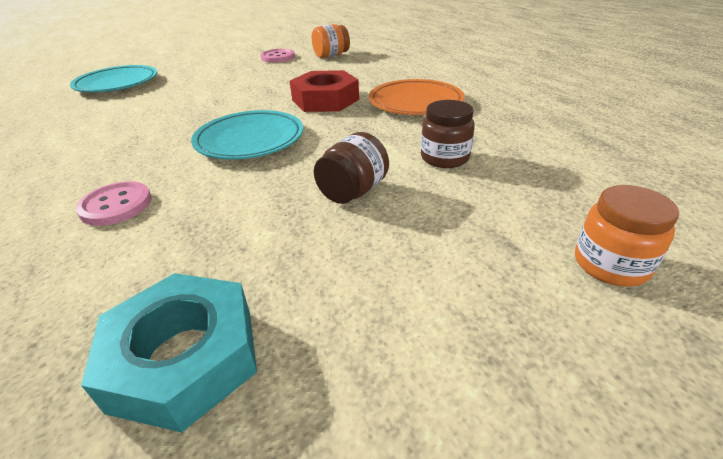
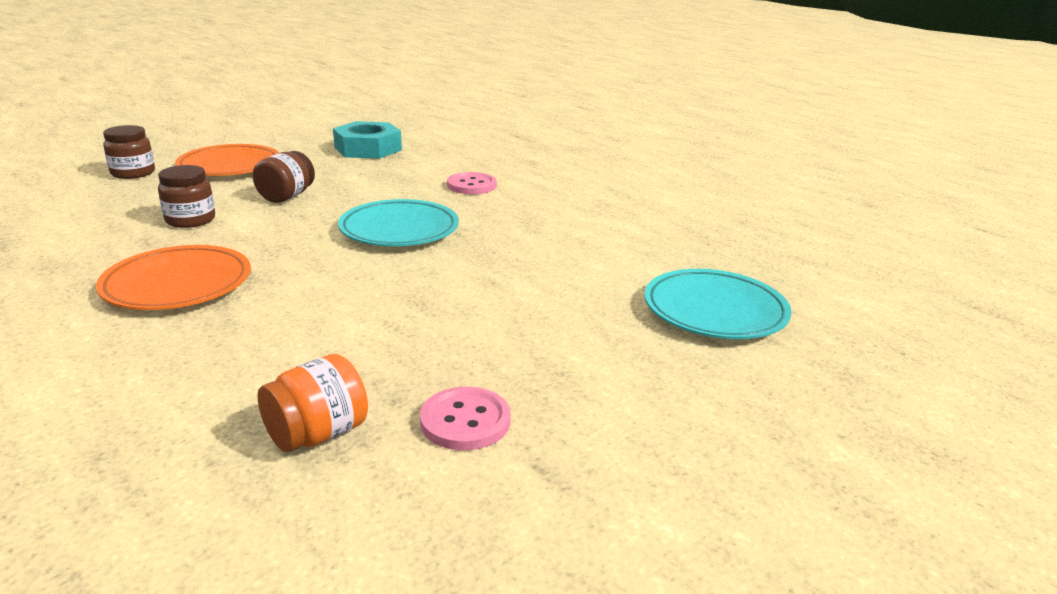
camera: 165 degrees right, 10 degrees down
(325, 100) = (319, 286): red nut -> none
(459, 282) = (230, 166): none -> orange plate
(610, 264) = (133, 173): orange jar -> brown jar

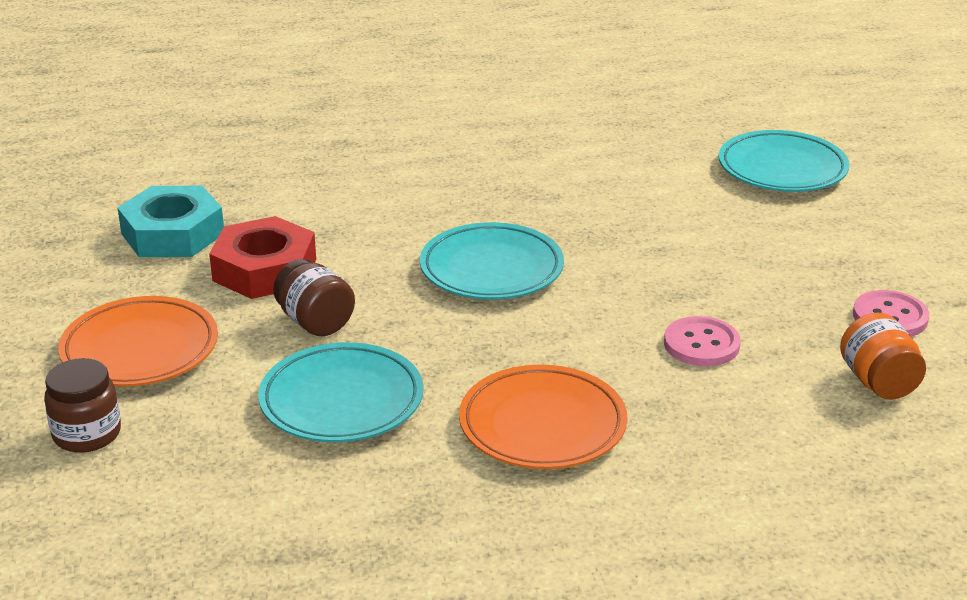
camera: 60 degrees left, 5 degrees up
(190, 220) = (341, 400): brown jar -> turquoise plate
(343, 174) = (265, 270): none -> red nut
(471, 185) = (390, 197): pink button -> pink button (701, 344)

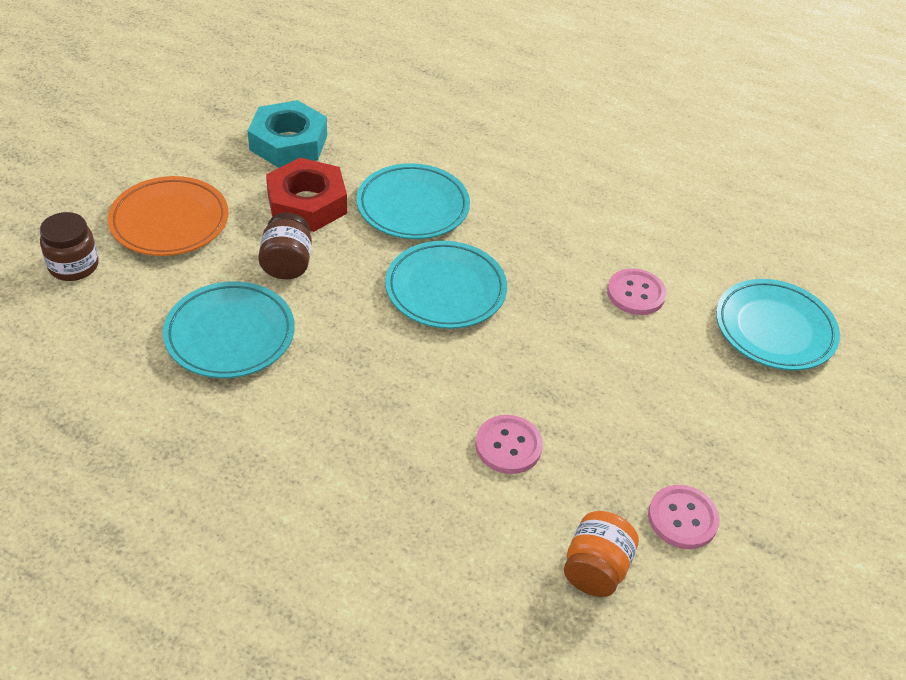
camera: 35 degrees right, 15 degrees up
(372, 226) = (413, 207): none -> turquoise plate
(542, 425) = (322, 438): orange plate -> none
(649, 196) = (635, 293): none -> pink button

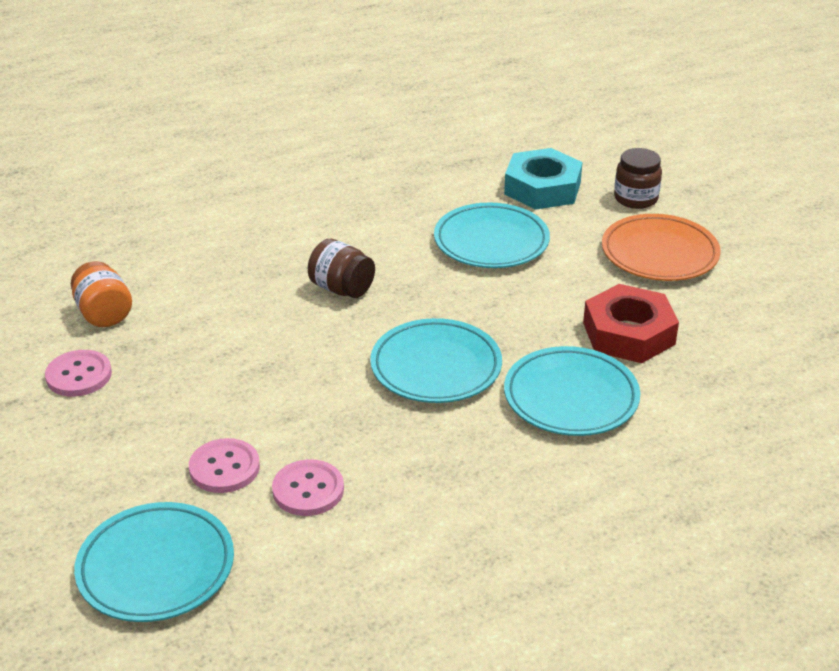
camera: 130 degrees right, 10 degrees down
(287, 264) = (551, 294): brown jar -> brown jar (342, 289)
(288, 142) = (741, 357): turquoise nut -> turquoise nut (542, 188)
(508, 446) = (241, 324): pink button -> pink button (224, 468)

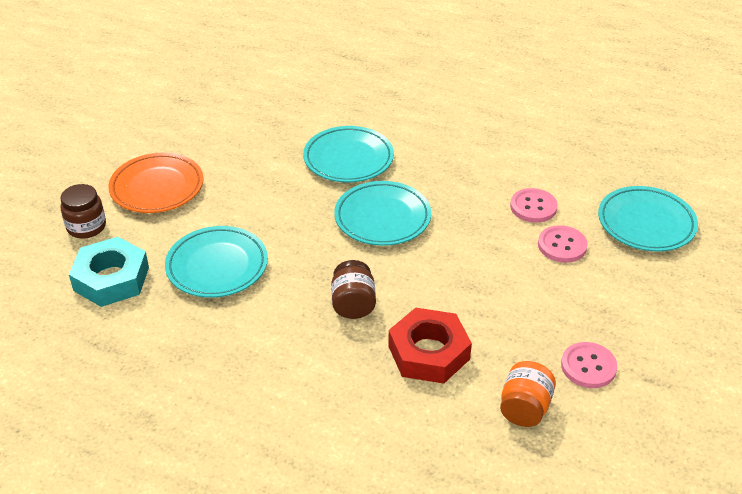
camera: 130 degrees left, 5 degrees up
(628, 333) = (264, 164): red nut -> red nut (429, 352)

